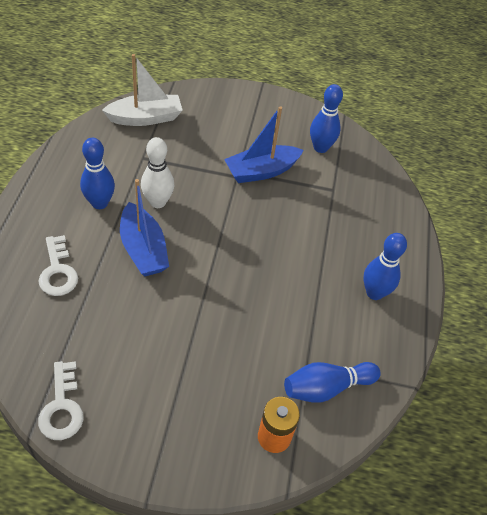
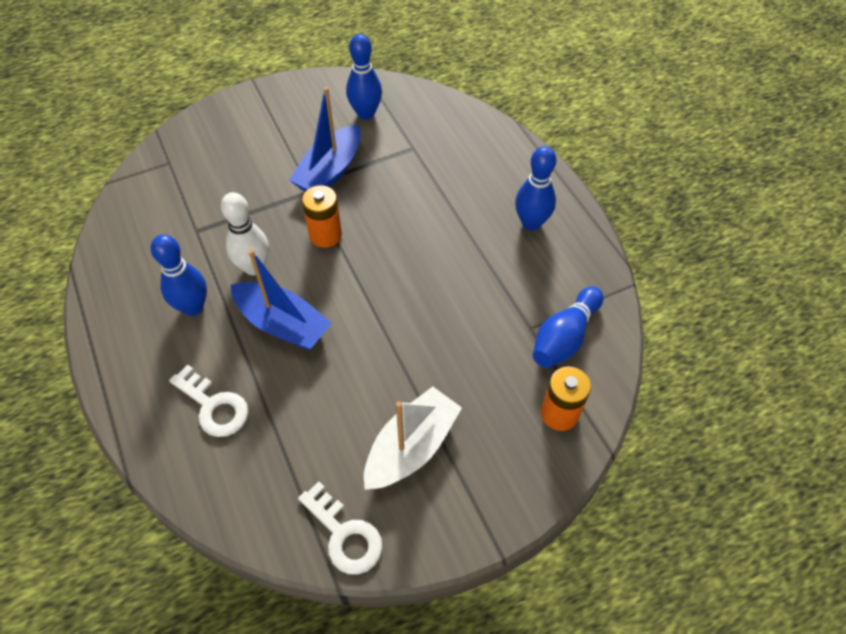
camera: 30 degrees left, 5 degrees up
(145, 118) = (160, 187): white boat -> white boat (411, 447)
(221, 210) = (325, 235): none -> orange battery

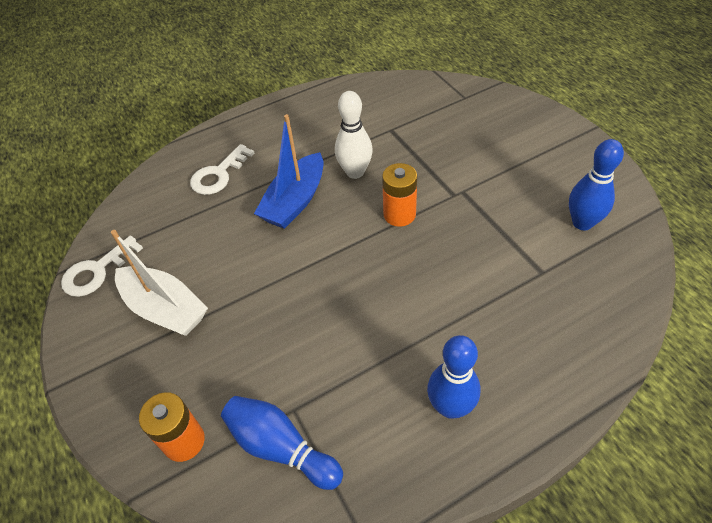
camera: 90 degrees right, 5 degrees down
(193, 307) = (311, 144): blue bowling pin -> none
(330, 171) = (484, 205): blue boat -> none

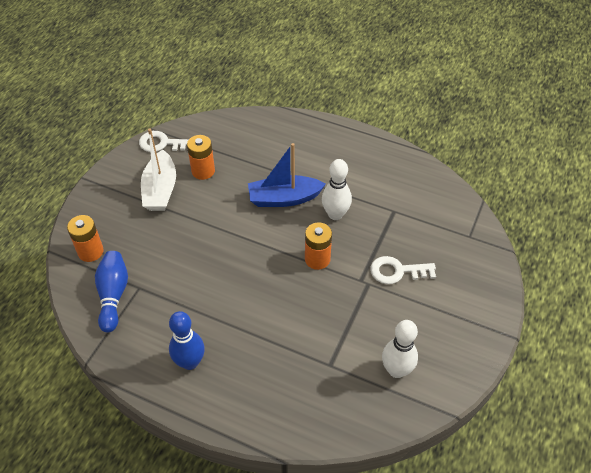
camera: 50 degrees right, 0 degrees up
(182, 252) = (203, 171): none -> orange battery
(218, 175) = (274, 147): white key -> white key (397, 271)
(582, 223) = (396, 370): blue bowling pin -> white bowling pin

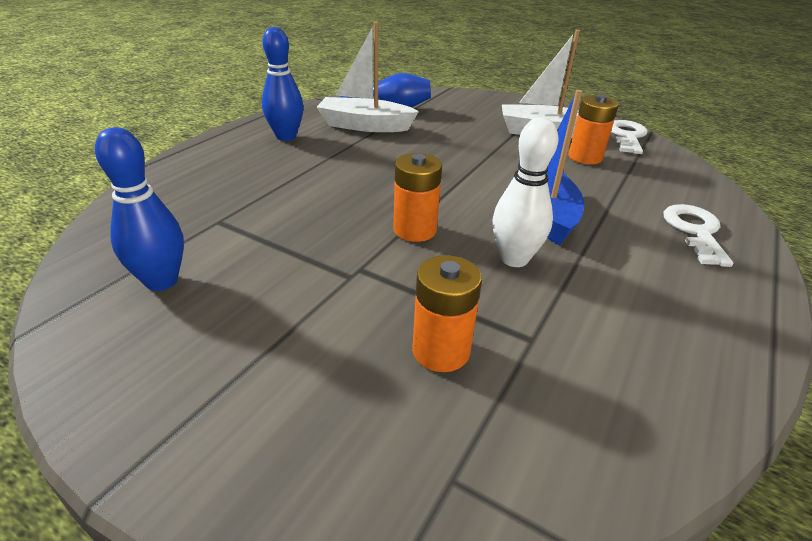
camera: 95 degrees right, 15 degrees down
(90, 252) = (448, 100): orange battery -> orange battery (441, 351)
(159, 308) = (365, 126): none -> white boat
(396, 370) = (161, 281): white bowling pin -> blue bowling pin
(397, 271) = (367, 316): white key -> white key (695, 231)

